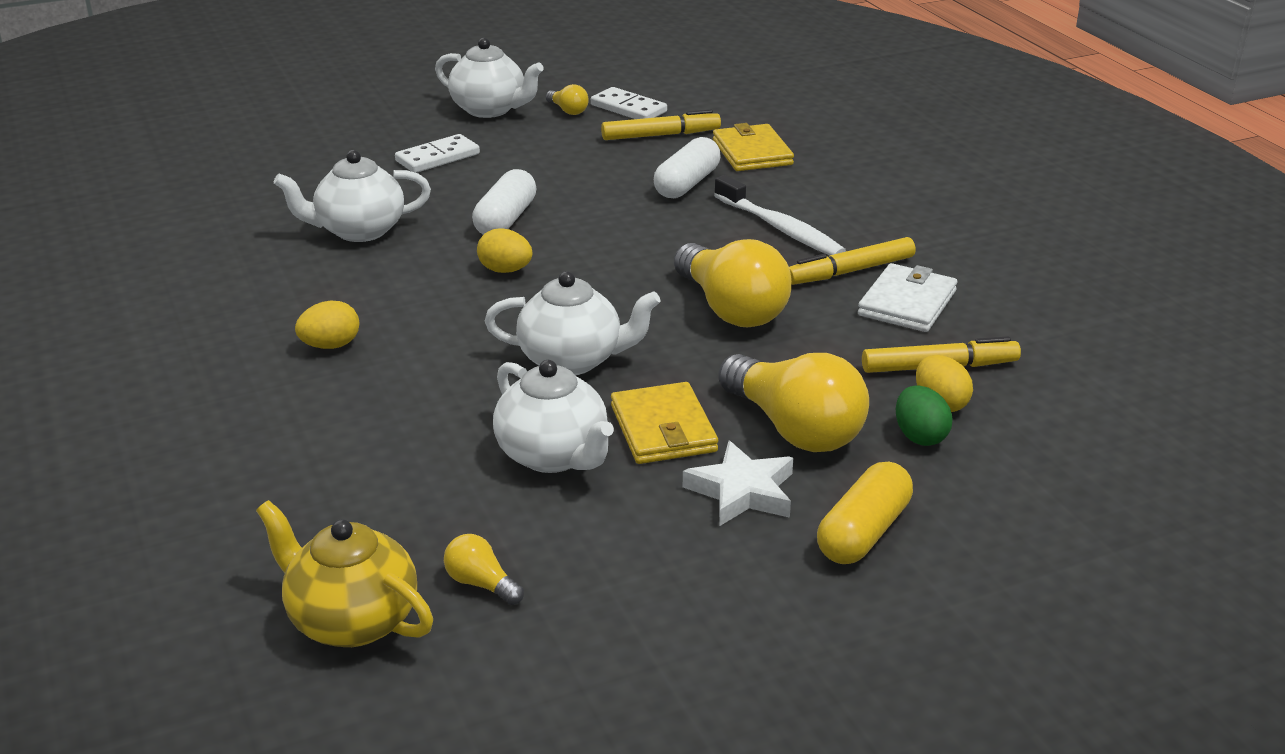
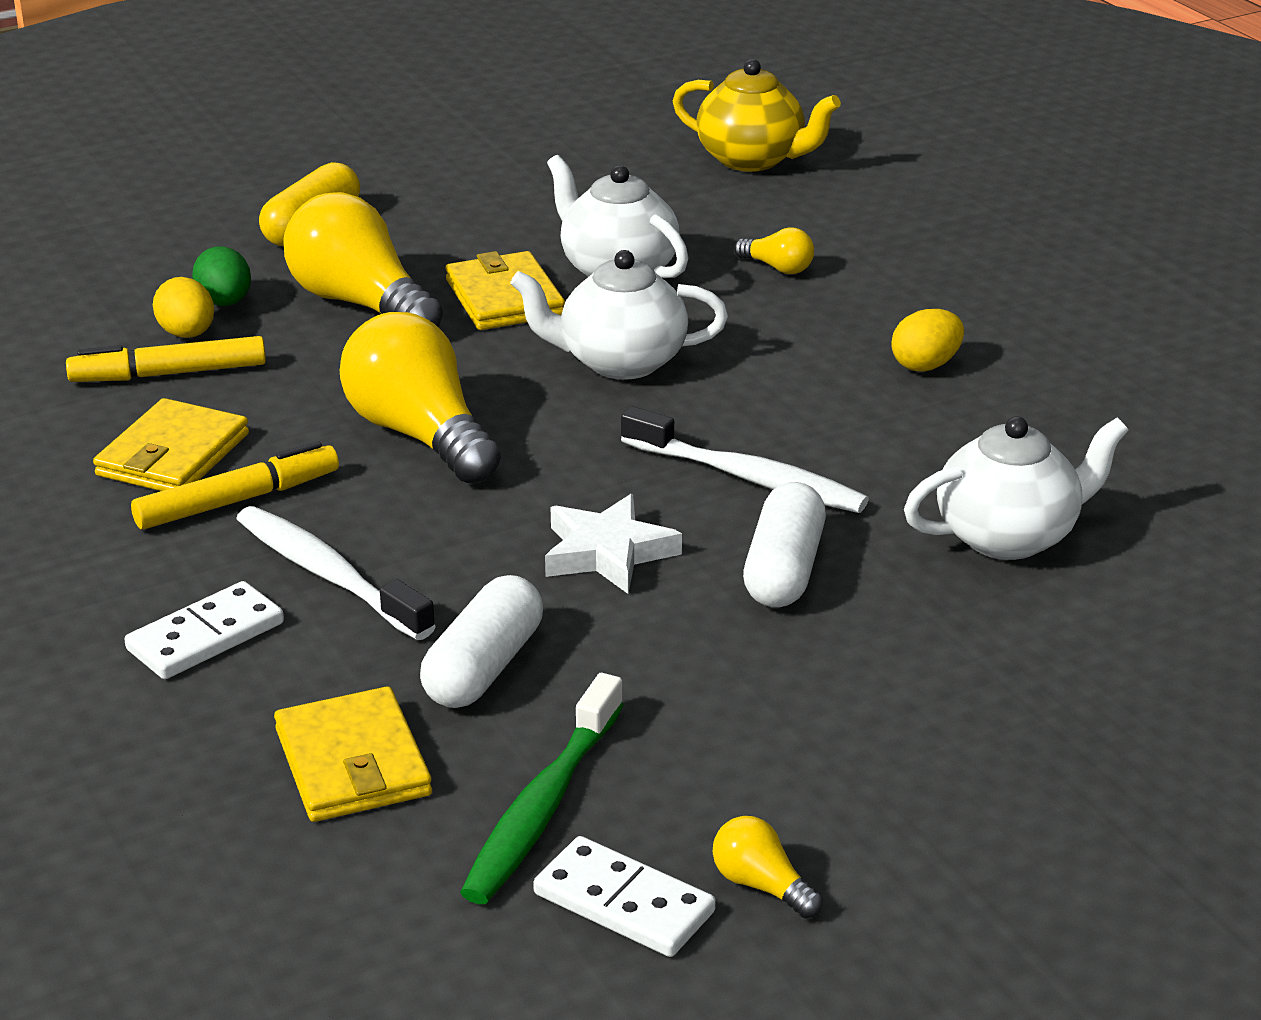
camera: 175 degrees right, 0 degrees up
(437, 157) = (974, 713): white domino -> white domino (206, 637)
(481, 584) = (654, 182): yellow light bulb -> yellow light bulb (777, 267)
(490, 109) = (941, 879): white teapot -> none
(505, 270) = (748, 478): yellow egg -> white toothbrush
(661, 135) = (542, 807): yellow marker -> green toothbrush
(742, 491) = (423, 250): white star -> white star (607, 552)
(907, 303) = (173, 455): white wallet -> yellow wallet

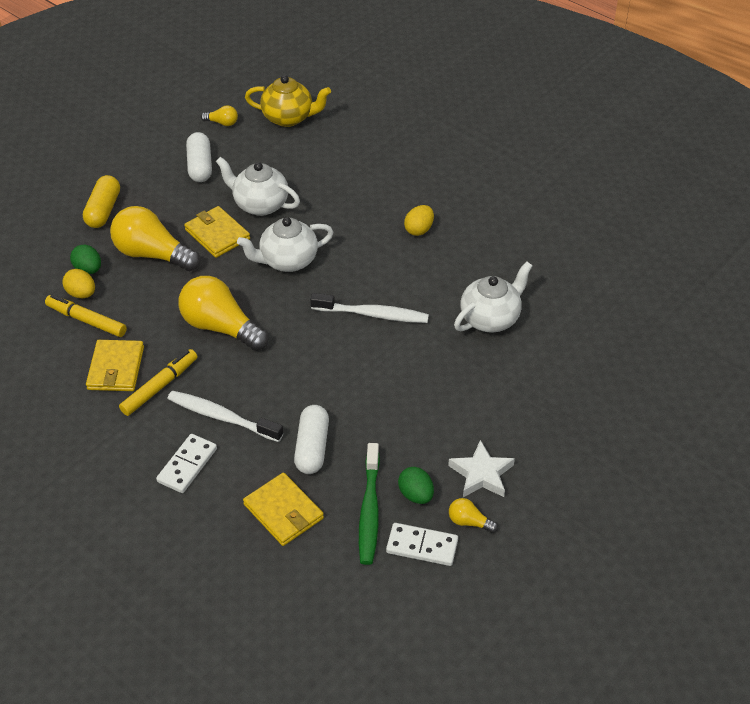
camera: 20 degrees left, 15 degrees up
(169, 374) = (86, 320): yellow marker -> yellow marker turned 60 degrees clockwise
(607, 552) = (333, 372): white star -> white star (481, 474)
(664, 804) = (416, 495): none -> green egg
(777, 267) = (330, 185): yellow light bulb -> yellow light bulb (222, 123)
(783, 570) = (409, 361): white capsule -> white capsule (200, 166)

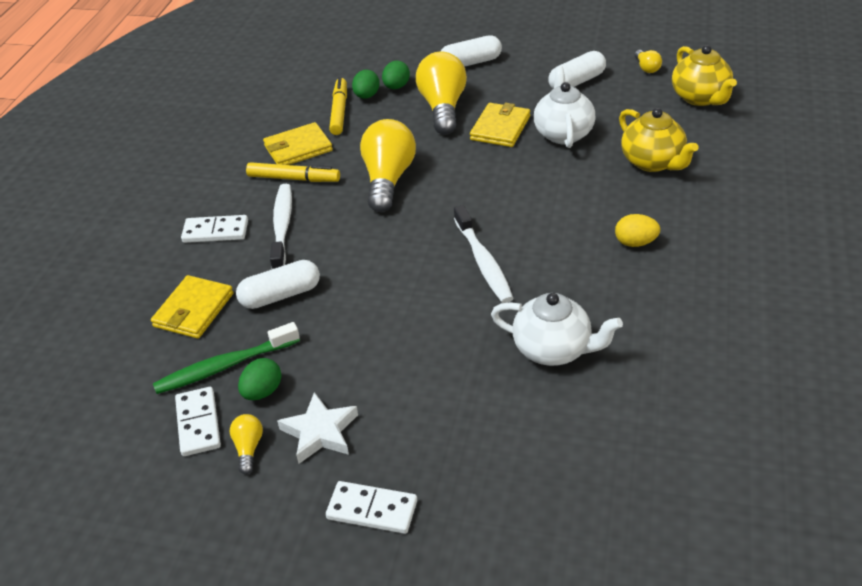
camera: 65 degrees right, 5 degrees down
(81, 294) = (366, 96): yellow egg -> green egg
(103, 210) = (470, 63): yellow capsule -> white capsule
(288, 261) = (506, 180): white teapot -> none
(340, 178) = (653, 162): none -> yellow teapot
(570, 470) = (372, 509): none -> white domino

